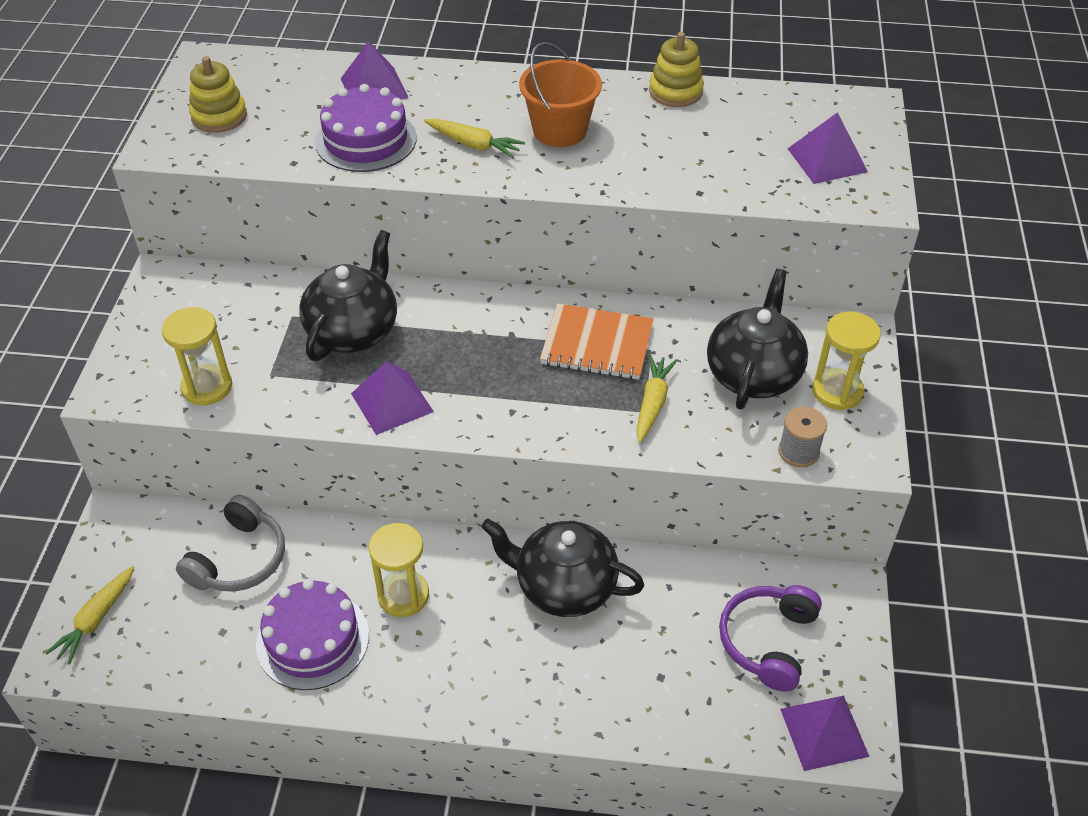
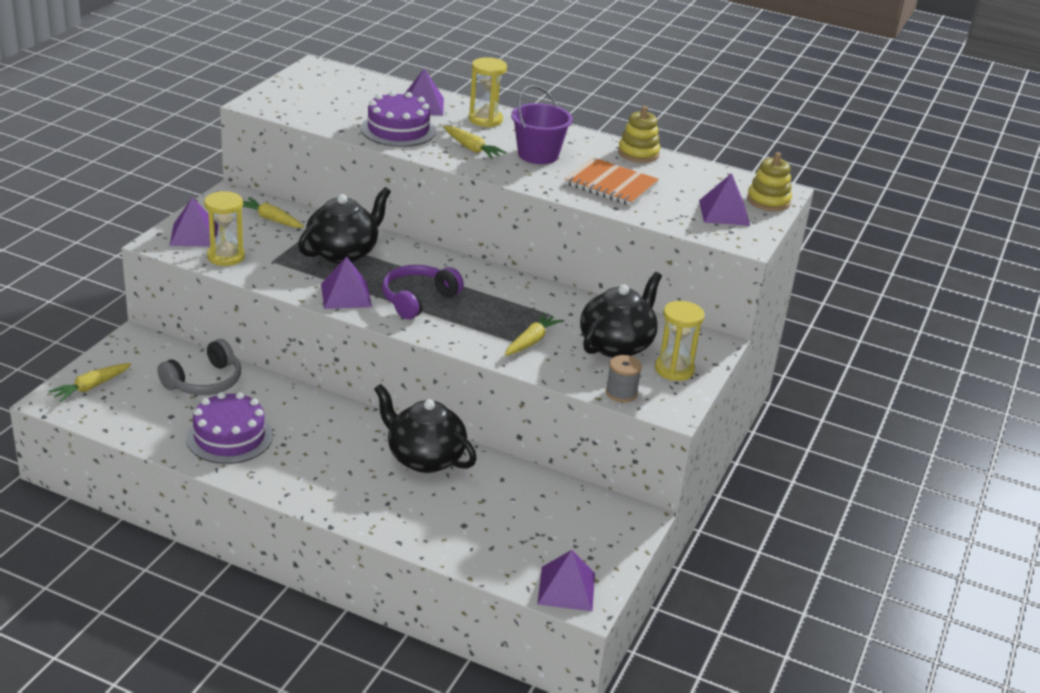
camera: 15 degrees right, 15 degrees down
(147, 362) = (194, 235): none -> purple pyramid
(219, 116) = (307, 97): yellow stacking toy -> yellow stacking toy (768, 201)
(234, 303) = (271, 219): none -> yellow carrot
(403, 595) = (306, 431): yellow hourglass -> yellow hourglass (485, 120)
(560, 130) = (538, 155): orange bucket -> purple bucket
(597, 344) = (512, 301): orange notebook -> orange notebook (611, 184)
(768, 641) = (557, 528): purple headphones -> purple headphones (418, 299)

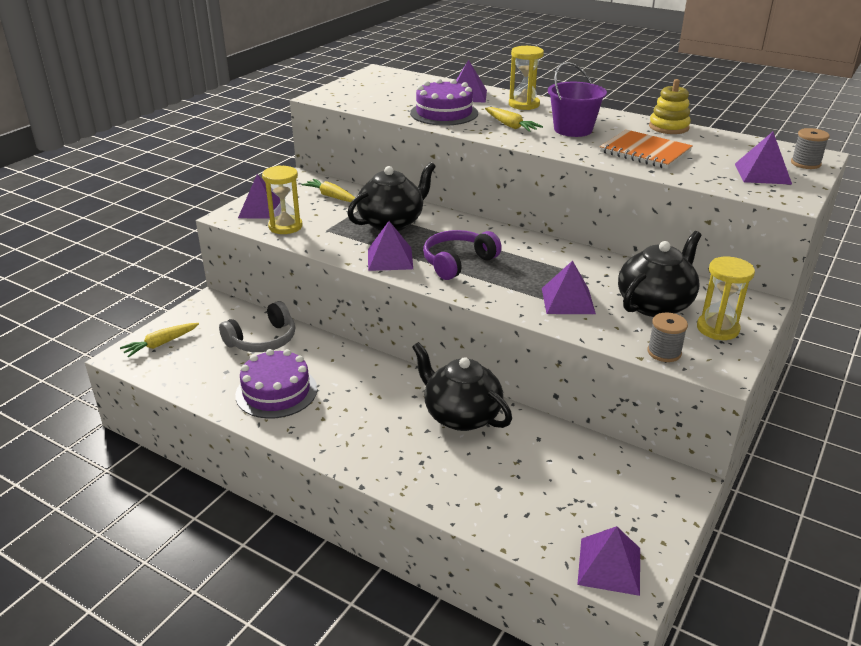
camera: 10 degrees right, 0 degrees up
(531, 341) = (568, 301): yellow carrot -> purple pyramid
(768, 201) = (805, 163): yellow stacking toy -> grey spool

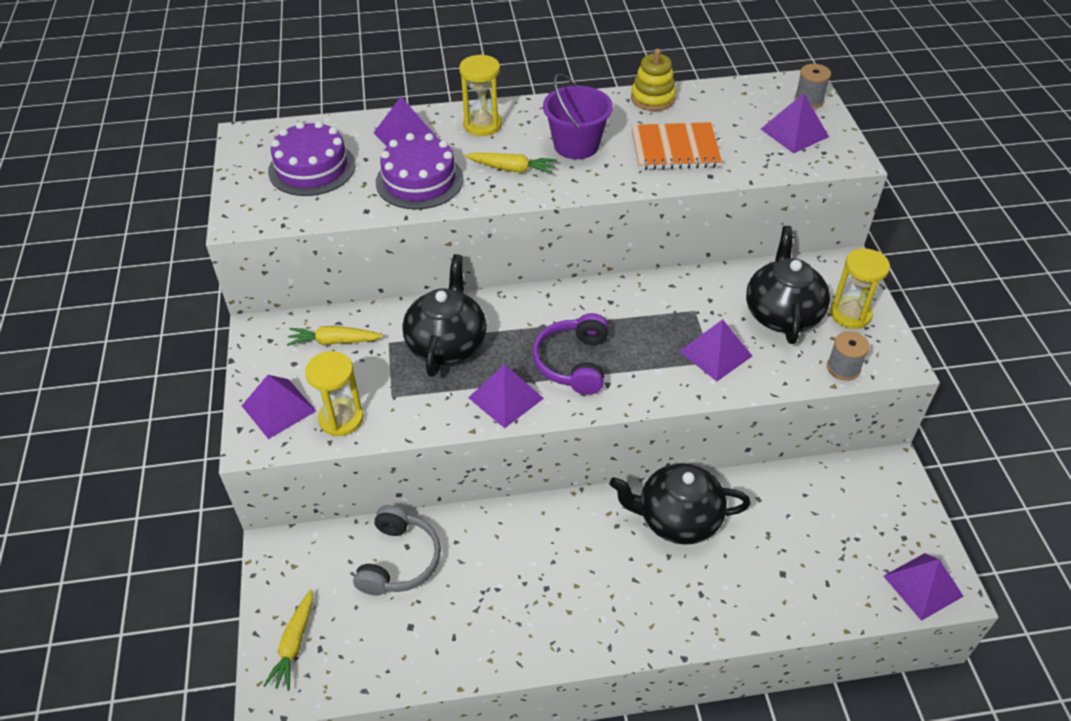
camera: 40 degrees left, 15 degrees up
(276, 392) = (490, 614): purple cake -> purple cake (312, 168)

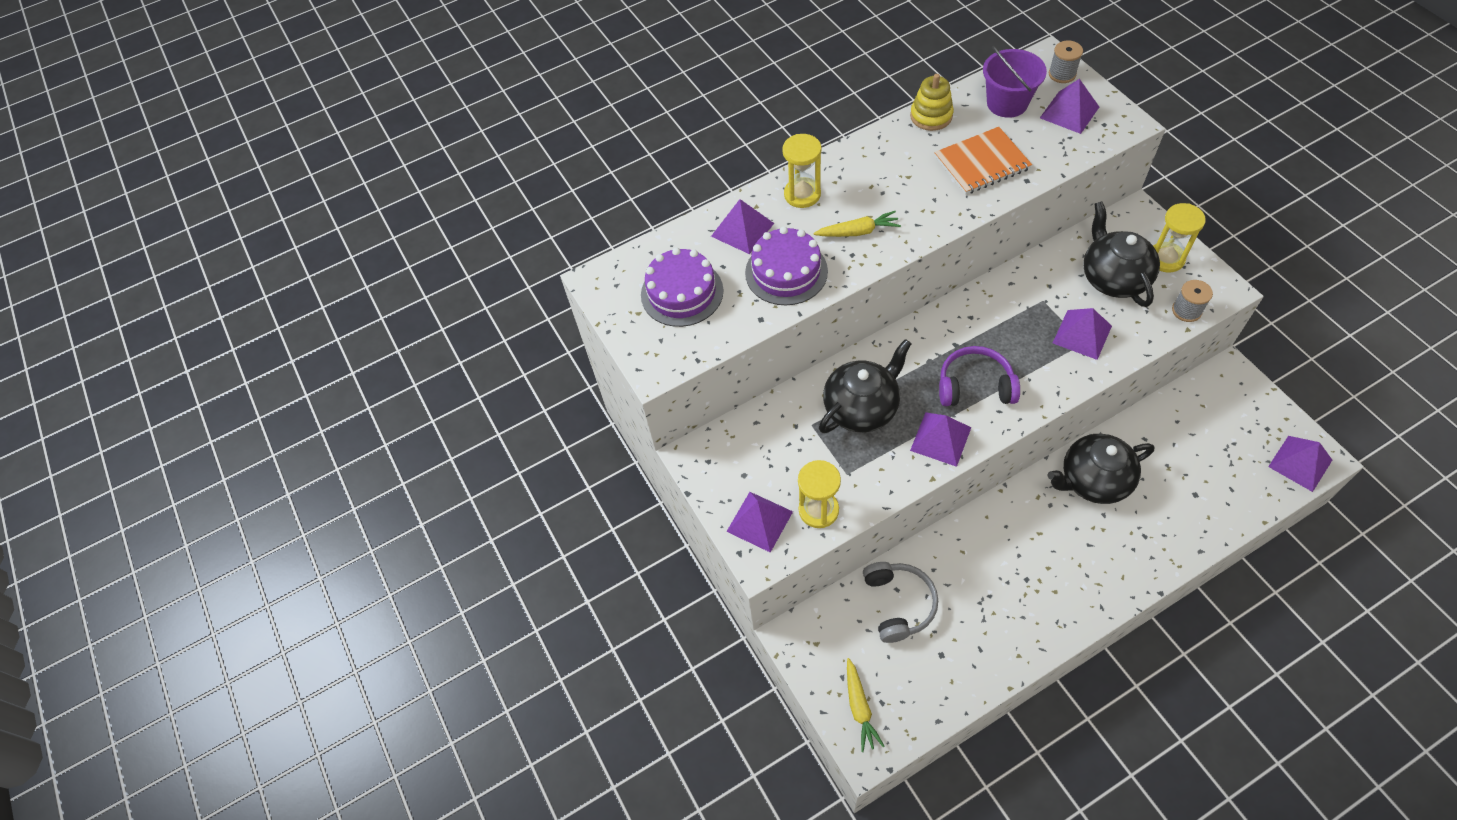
camera: 15 degrees left, 10 degrees up
(334, 341) = (764, 441): yellow carrot -> none
(447, 344) = (862, 408): black teapot -> black teapot turned 60 degrees clockwise
(573, 363) = (975, 386): purple headphones -> purple headphones turned 105 degrees clockwise
(576, 145) = (897, 188): purple bucket -> purple bucket (1007, 103)

